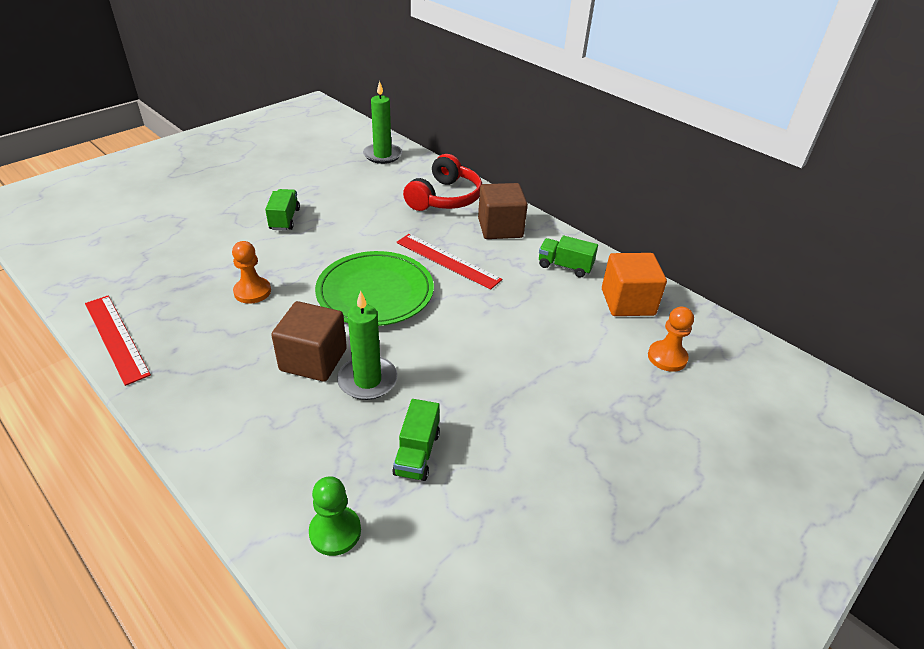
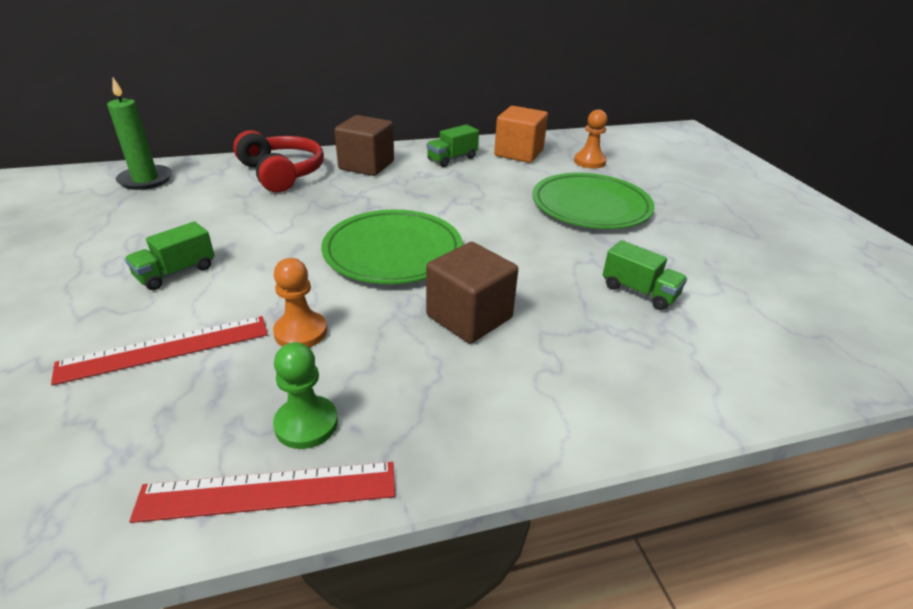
camera: 60 degrees left, 5 degrees down
(284, 219) = (176, 272): green truck -> green truck turned 75 degrees counterclockwise
(335, 532) = (720, 363): green pawn -> green pawn (306, 424)
(367, 380) = (526, 292): green candle -> none
(447, 260) = (385, 201): red ruler -> red ruler (165, 349)
(559, 383) = (591, 206): none -> green plate

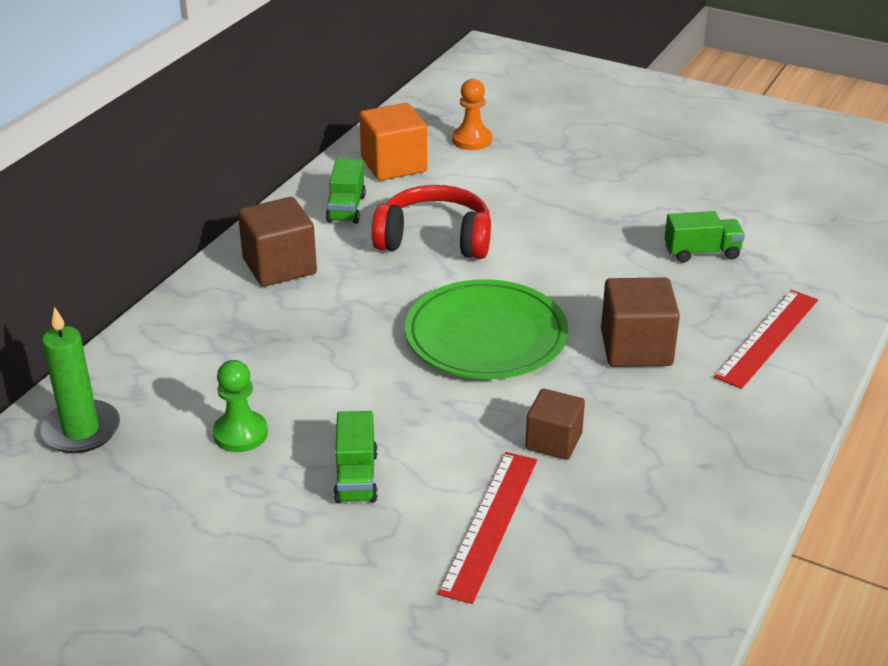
camera: 45 degrees left, 0 degrees up
(269, 491) = (727, 529): red ruler -> red ruler (767, 337)
(282, 173) = (214, 328): red headphones -> red headphones (435, 239)
(301, 332) = (553, 441): orange pawn -> brown cube
(306, 424) = (675, 485): green pawn -> green pawn (240, 434)
(591, 206) = (552, 192): green plate -> none

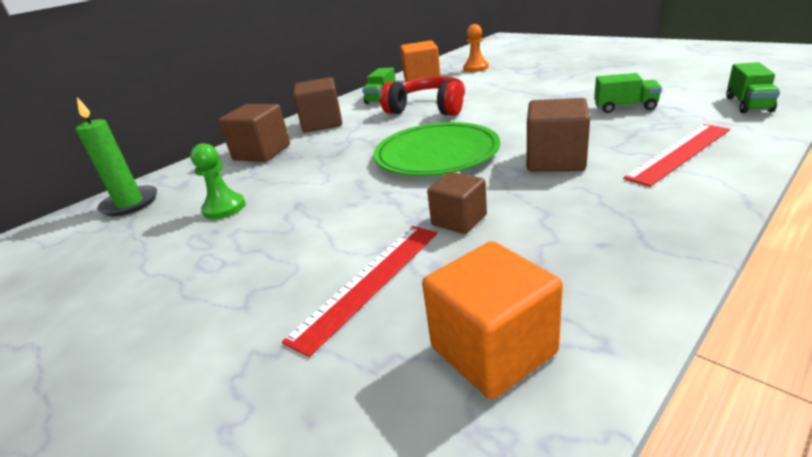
camera: 20 degrees right, 5 degrees down
(220, 329) = (262, 152): none -> brown cube
(356, 477) = (282, 239): green truck -> green truck (748, 104)
(633, 579) = (493, 350): none -> orange cube

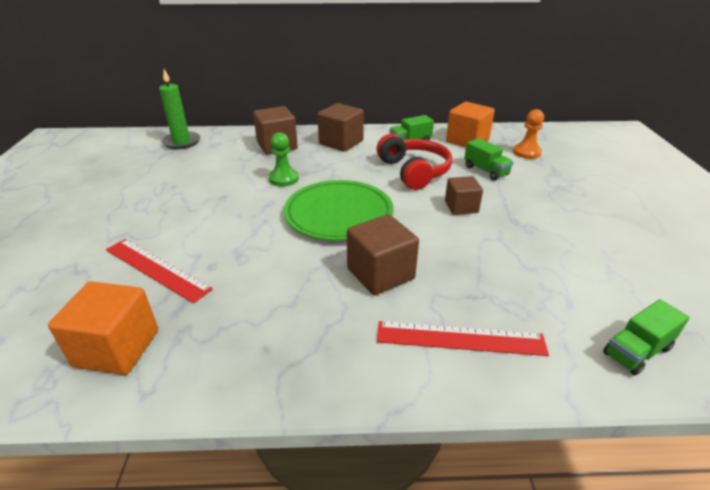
camera: 40 degrees right, 5 degrees up
(224, 208) = (199, 174): green pawn -> green pawn (283, 179)
(369, 282) = (156, 269): red ruler -> red ruler turned 45 degrees clockwise
(459, 220) = (251, 269): brown cube -> brown cube (461, 207)
(625, 107) = (531, 270): green truck -> green truck (486, 170)

